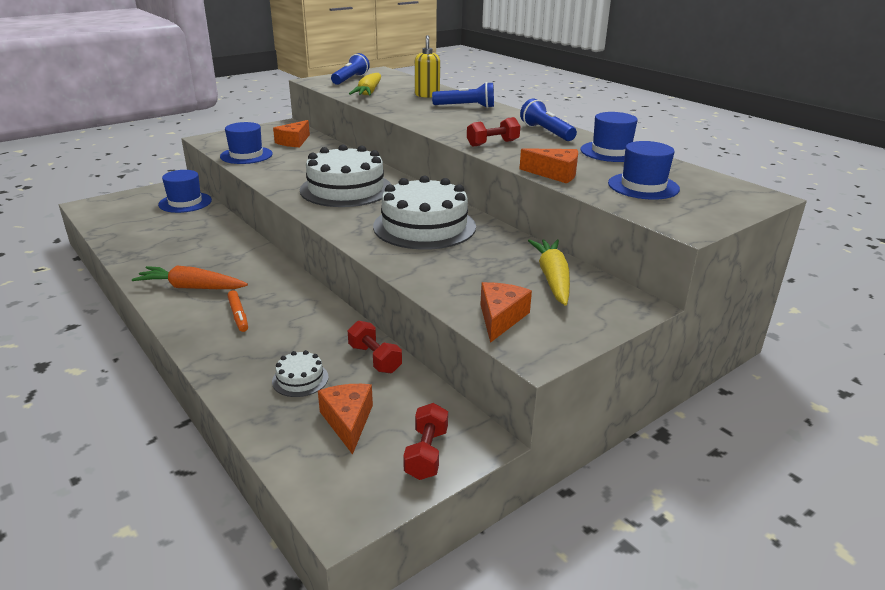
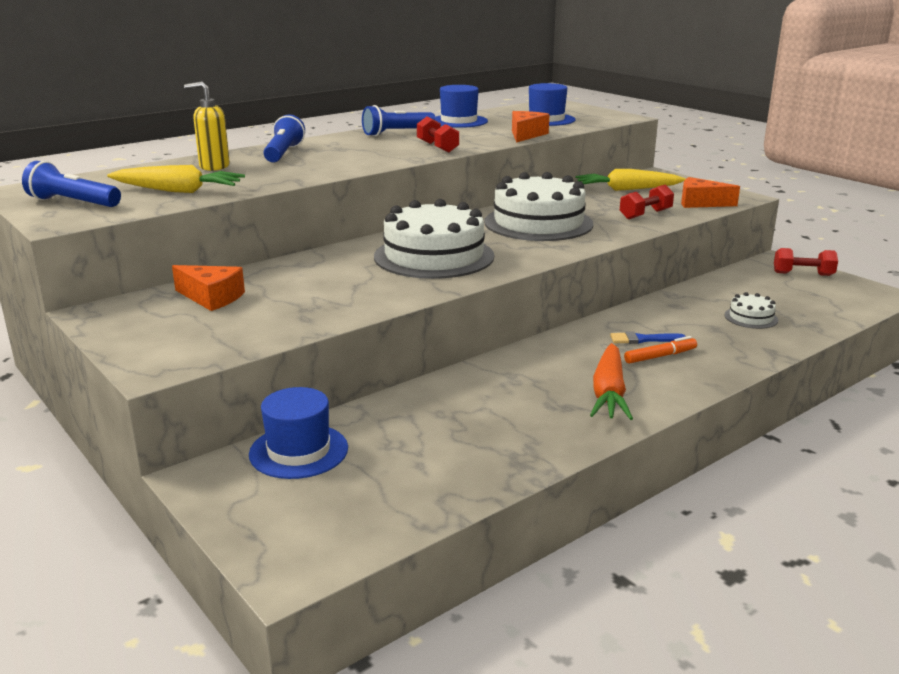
camera: 90 degrees left, 5 degrees down
(246, 155) = (277, 324): blue hat -> none
(274, 311) = (643, 339): none -> blue brush
(348, 421) = (790, 297): orange cheese -> none
(374, 359) = (700, 292): red dumbbell -> red dumbbell (645, 214)

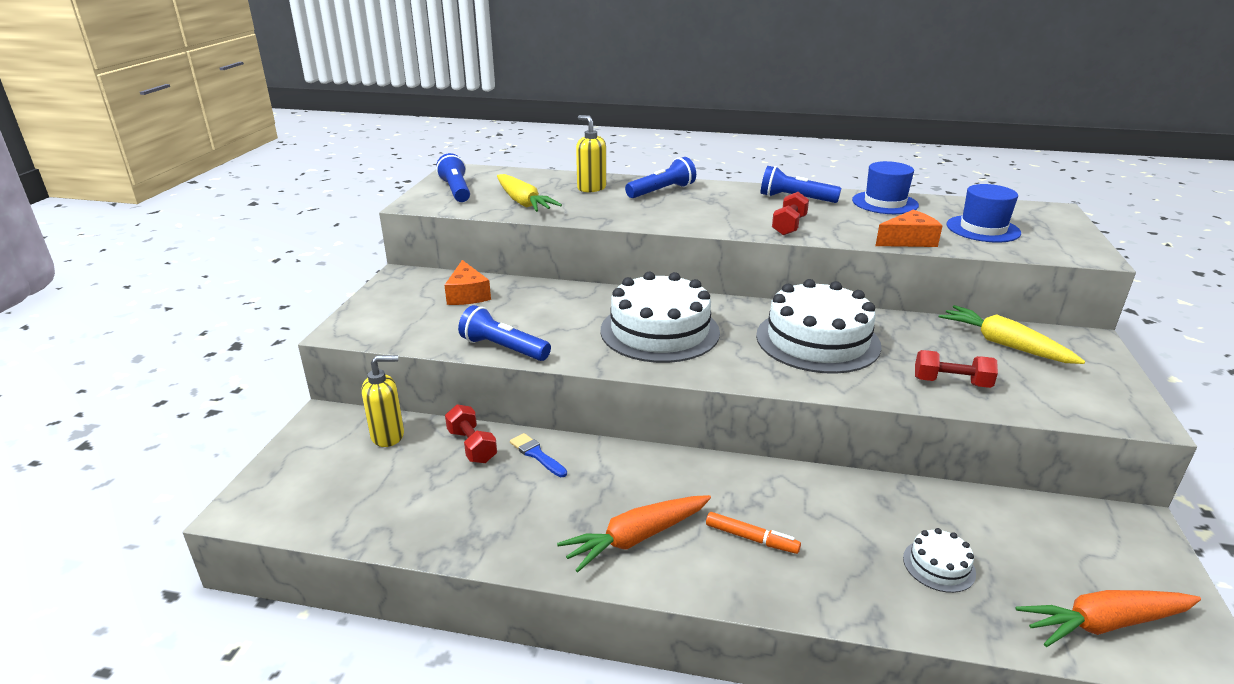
camera: 50 degrees right, 5 degrees up
(298, 451) = (388, 436): blue hat -> yellow soap dispenser
(346, 312) = (503, 348): none -> blue flashlight
(643, 339) = (772, 512): blue brush -> blue brush (536, 454)
(700, 203) = (1057, 400): orange cheese -> none
(803, 274) = (1139, 561): red dumbbell -> red dumbbell (472, 446)
(838, 302) = (1104, 624): none -> orange carrot

